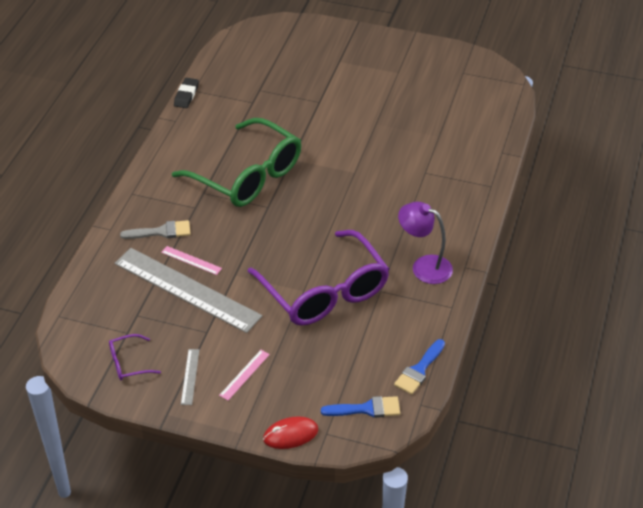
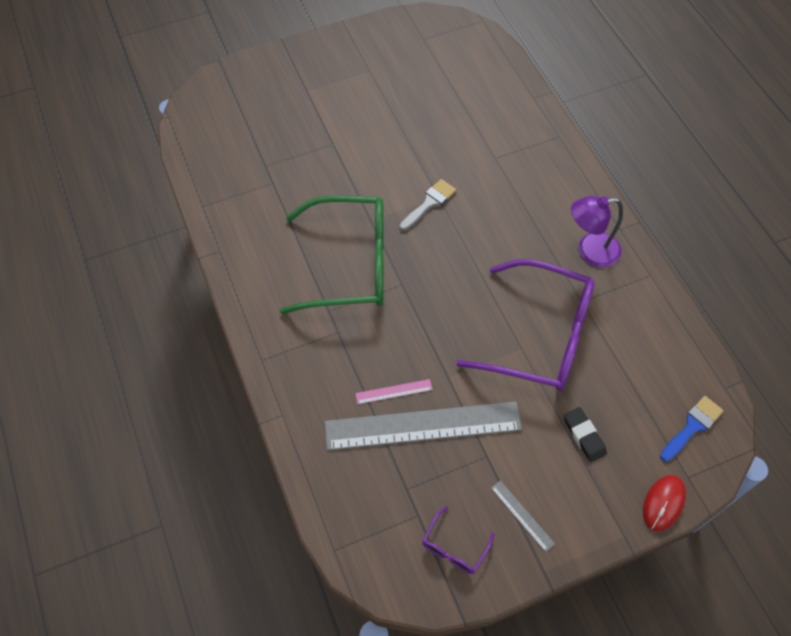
camera: 40 degrees left, 15 degrees up
(161, 232) = (334, 381): grey brush -> grey brush (429, 204)
(186, 95) = (201, 215): black eraser -> black eraser (584, 436)
(244, 374) = (564, 474): pink ruler -> none
(419, 370) = (690, 356): blue brush -> none

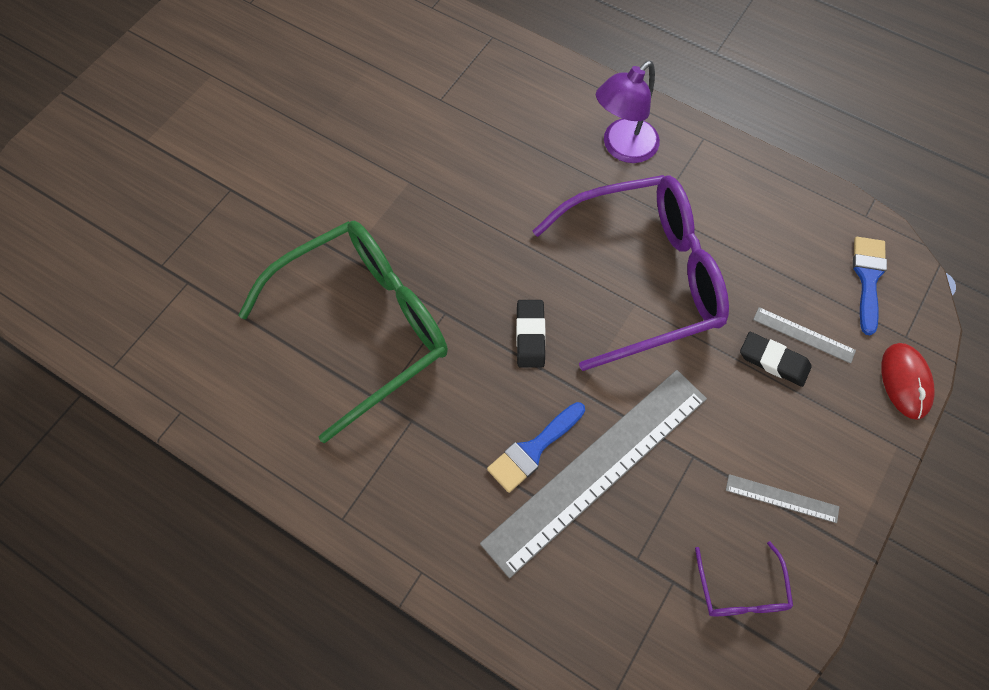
camera: 35 degrees left, 5 degrees up
(394, 391) = (533, 450): pink ruler -> blue brush
(429, 204) = (404, 196): grey brush -> none
(442, 327) = (530, 335): none -> black eraser
(617, 433) = (803, 335): none -> grey ruler

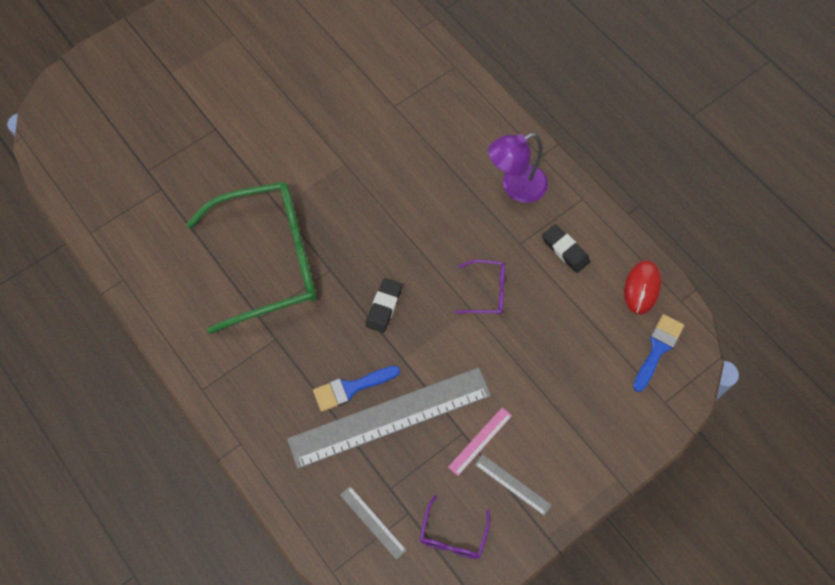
camera: 20 degrees right, 0 degrees up
(645, 277) = (487, 292): purple glasses -> purple glasses, size x0.41
(718, 459) = (480, 441): none -> pink ruler
(774, 361) = (554, 385): black eraser -> black eraser (565, 250)
(803, 335) = (586, 374): grey ruler -> grey ruler (372, 522)
(905, 381) = (647, 435): red mouse -> red mouse (642, 288)

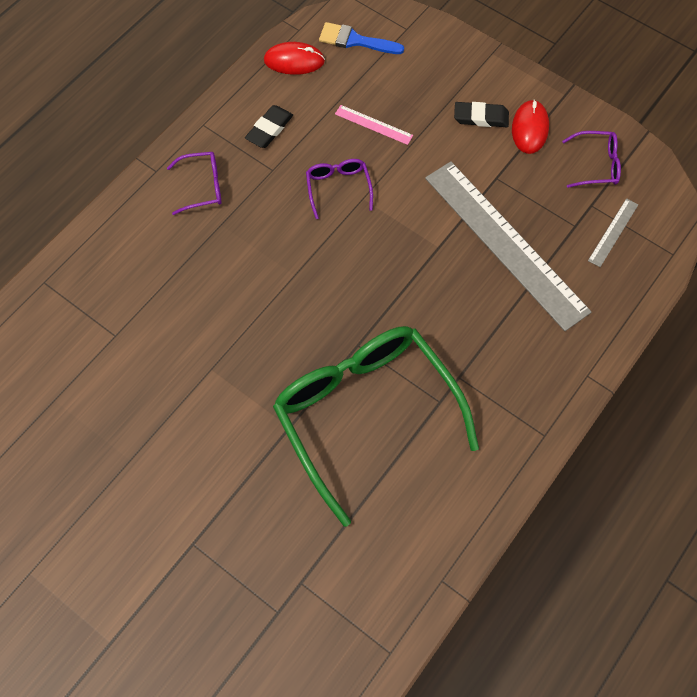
camera: 105 degrees left, 0 degrees up
(351, 388) = (488, 286): blue brush -> none
(384, 307) = (385, 279): black eraser -> black eraser (481, 117)
(480, 441) = (499, 162): pink ruler -> pink ruler (373, 125)
(512, 484) = (530, 128): grey ruler -> red mouse
(515, 187) = (203, 187): purple lamp -> purple glasses

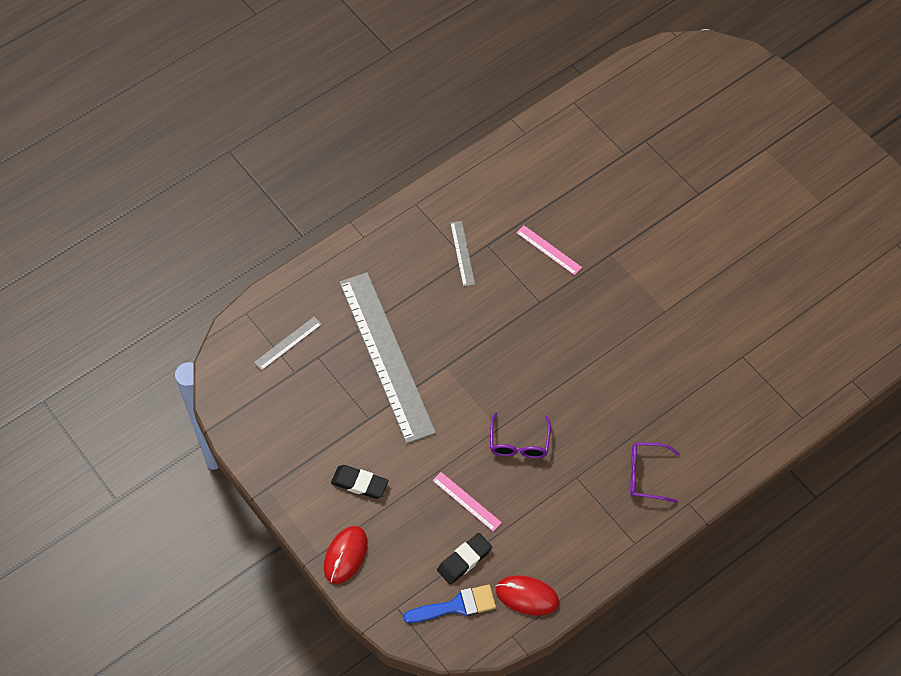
camera: 165 degrees left, 5 degrees down
(269, 129) = (570, 521): black eraser -> black eraser (464, 560)
(355, 40) = (456, 606): blue brush -> blue brush turned 45 degrees counterclockwise
(365, 413) = (549, 250): green glasses -> pink ruler
(465, 383) = (462, 253): none -> grey ruler
(530, 128) = (317, 460): red mouse -> red mouse (345, 555)
(596, 165) = (272, 408): purple glasses -> none

